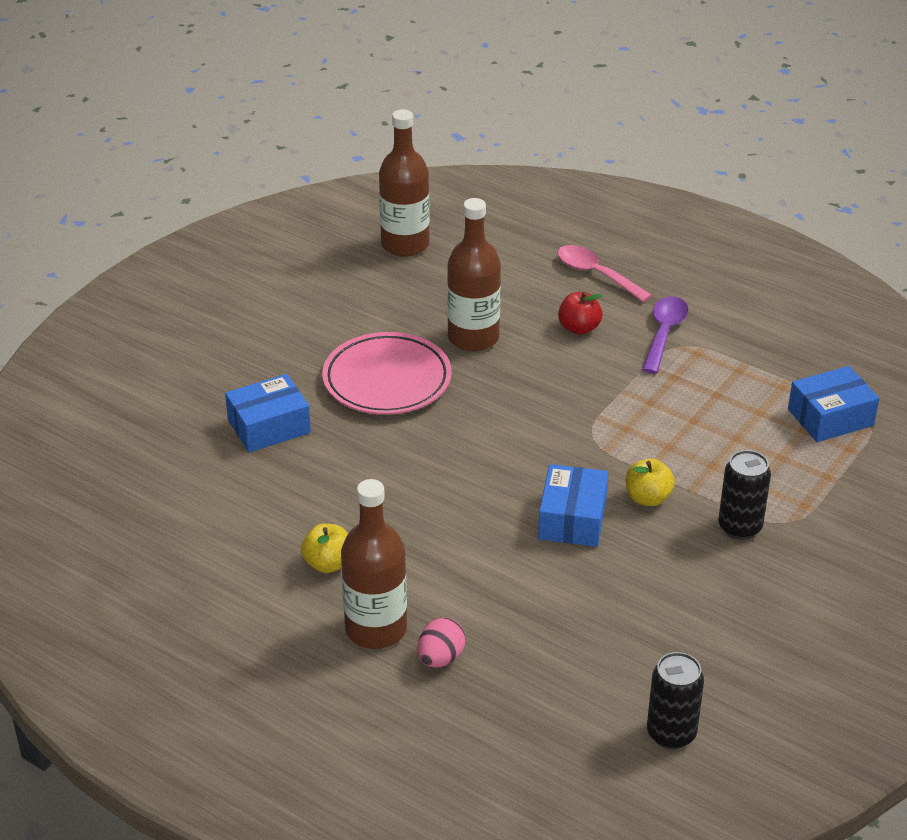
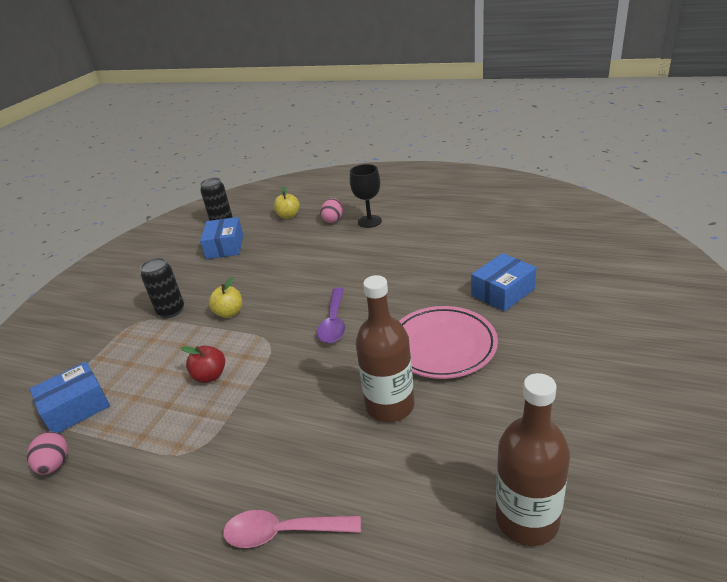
camera: 170 degrees right, 5 degrees down
(328, 564) = (410, 237): yellow apple -> yellow apple (288, 216)
(376, 629) = (369, 221): brown bottle -> black goblet
(572, 519) = (277, 290): blue box -> blue box (225, 247)
(579, 328) = (293, 445): red apple -> red apple (210, 376)
(596, 274) = (283, 532): pink spoon -> pink spoon turned 150 degrees clockwise
(664, 333) = (208, 461): purple spoon -> purple spoon (334, 322)
(827, 365) = (55, 464): none -> pink egg

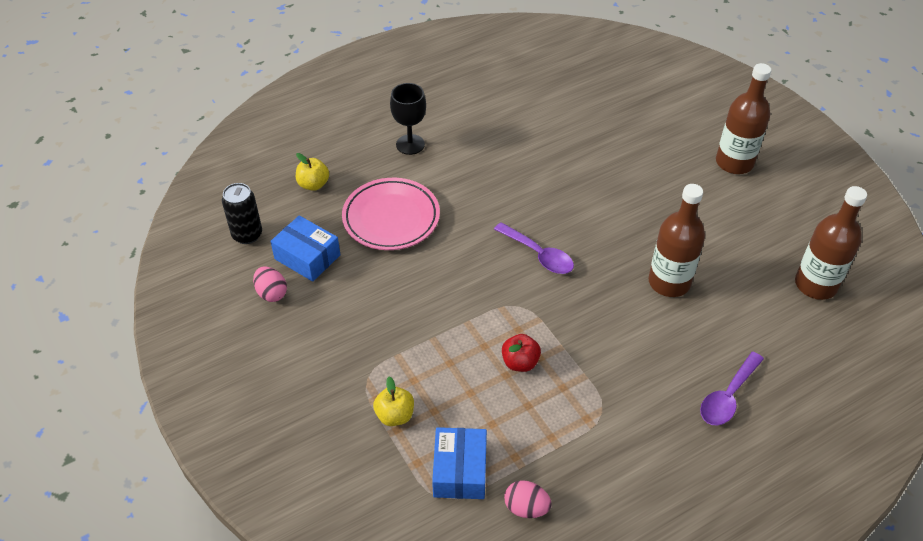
camera: 55 degrees left, 15 degrees up
(171, 311) = (380, 347): black can -> none
(229, 313) = (439, 309): yellow apple -> yellow apple (395, 415)
(283, 532) = (728, 396): pink spoon -> purple spoon
(333, 220) = (370, 162): pink egg -> pink egg (271, 293)
(442, 346) = (638, 219): pink plate -> pink plate (391, 218)
(503, 292) = (615, 150): blue box -> none
(604, 360) = (734, 162): none -> brown bottle

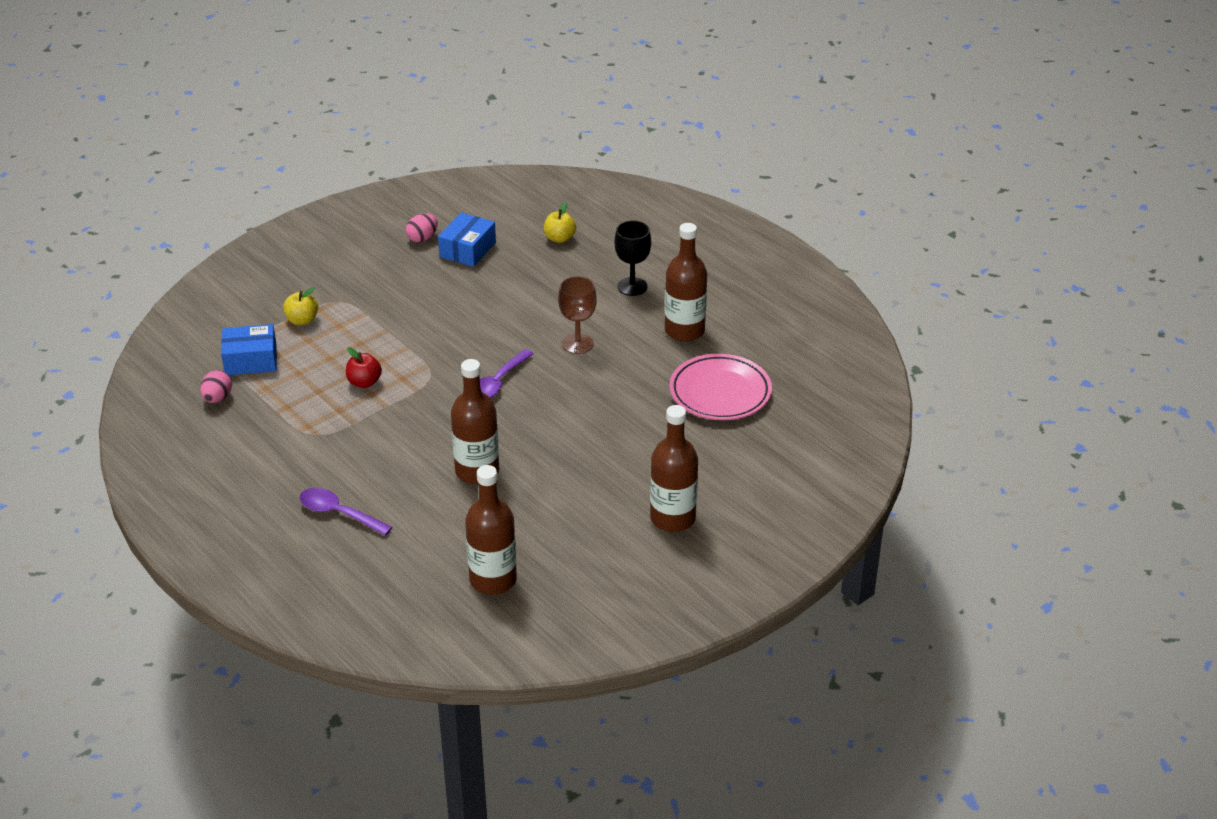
camera: 80 degrees right, 10 degrees down
(247, 235) = (487, 214): black can -> none
(391, 218) = (526, 288): pink plate -> pink plate (720, 392)
(485, 121) = (684, 331): none -> brown bottle
(489, 191) = (578, 344): none -> brown goblet

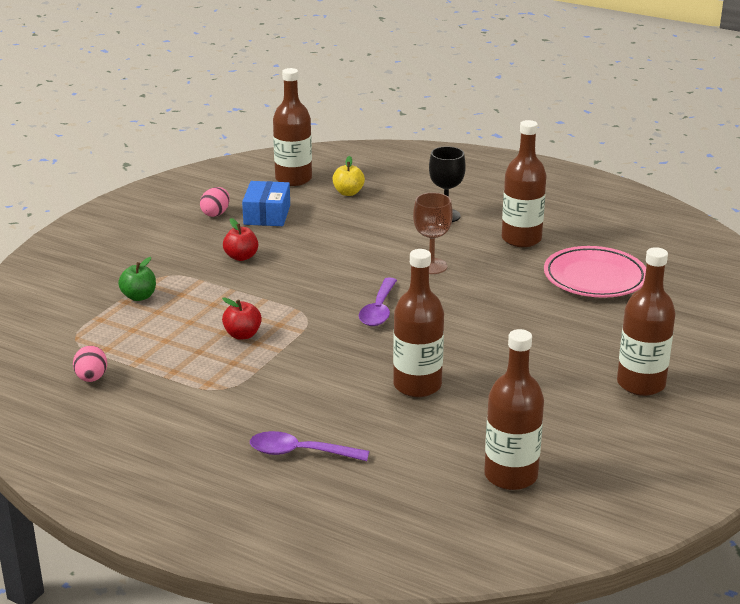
camera: 20 degrees left, 10 degrees down
(251, 360) = (106, 339): blue box -> none
(302, 320) = (139, 297): yellow apple -> green apple
(415, 295) = (241, 257): none -> red apple
(519, 210) = (293, 179): none -> brown bottle

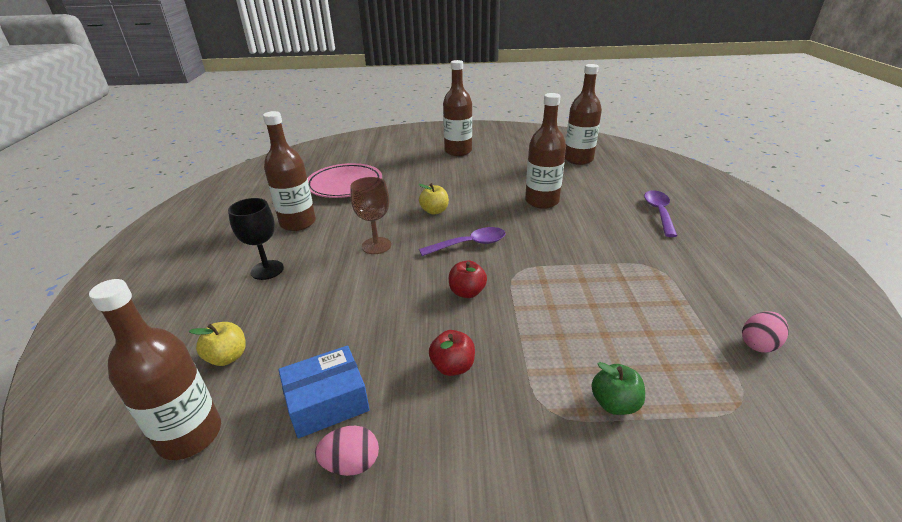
camera: 120 degrees left, 5 degrees up
(242, 335) = (582, 292): red apple -> red apple (467, 292)
(300, 452) = (659, 212): purple spoon -> purple spoon turned 150 degrees counterclockwise
(468, 312) = (434, 211): none -> yellow apple

